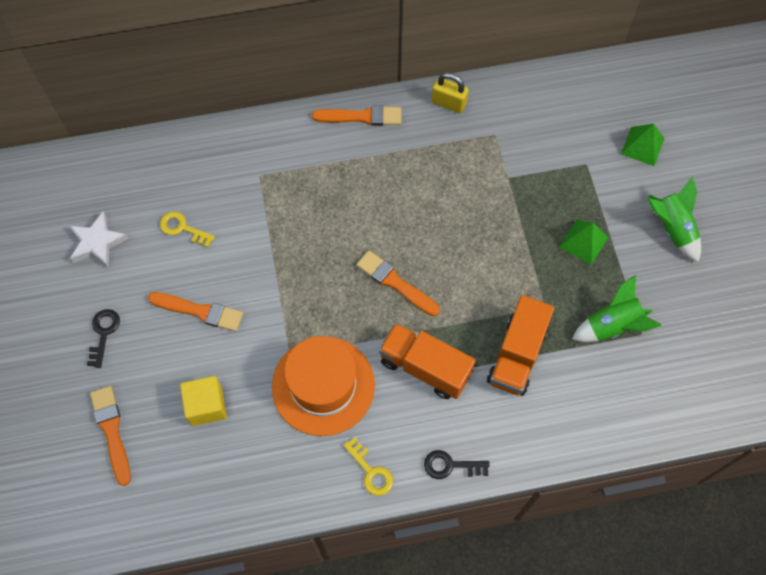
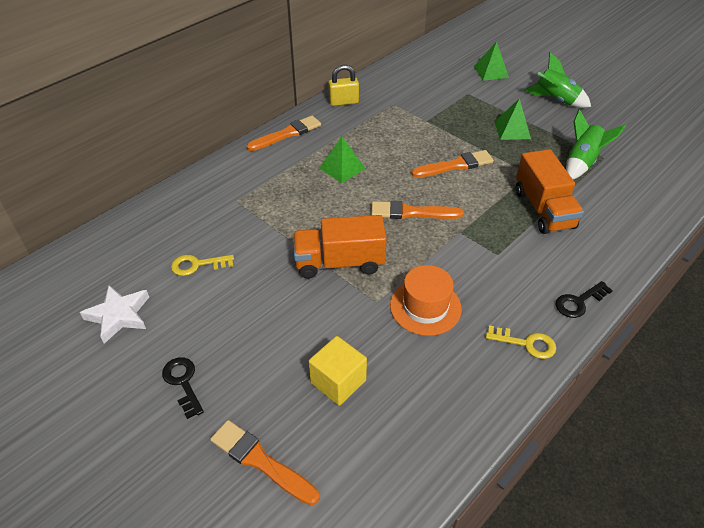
camera: 35 degrees left, 20 degrees down
(199, 311) = (266, 314): orange brush -> orange brush (455, 165)
(323, 385) = (425, 307): orange hat -> orange hat, size x0.66
(377, 192) = (342, 168): none -> green pyramid
(425, 367) = (489, 251): orange truck -> orange truck (339, 262)

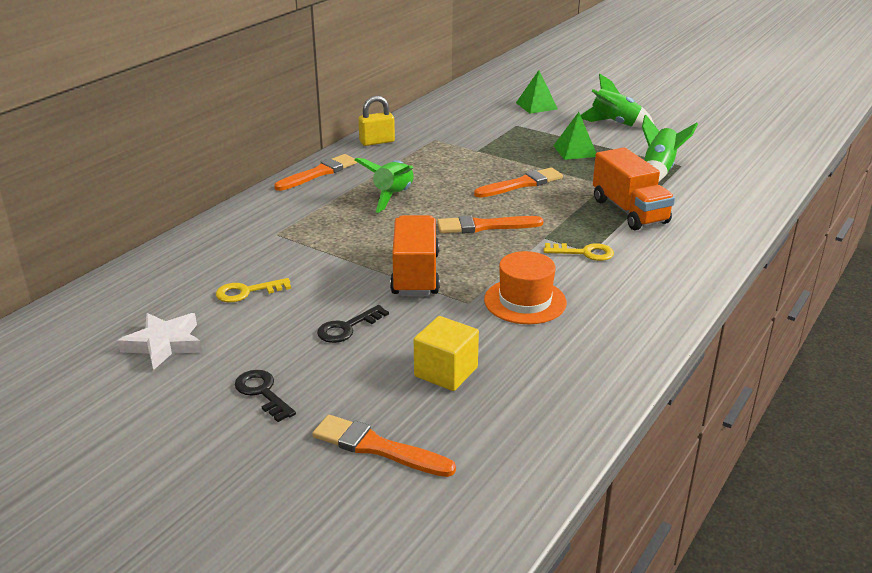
camera: 10 degrees left, 15 degrees down
(339, 262) = (415, 274): orange truck -> orange truck turned 105 degrees clockwise
(342, 168) = (393, 196): green pyramid -> green rocket
(526, 343) = (645, 319): yellow key -> yellow key (584, 253)
(579, 302) = (691, 281): black key -> black key (347, 327)

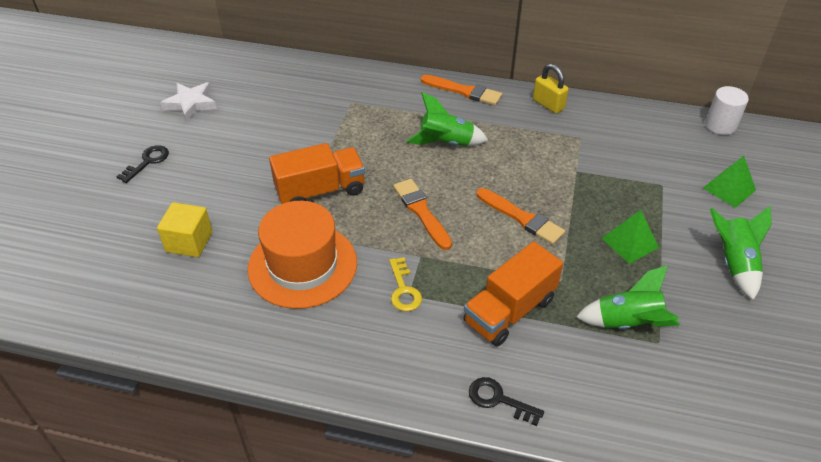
camera: 70 degrees right, 15 degrees up
(247, 292) = (264, 116): yellow key -> none
(347, 327) = (233, 176): black key -> black key (499, 400)
(377, 447) = (98, 230): orange brush -> none
(462, 90) = (720, 125): none -> white cylinder
(525, 301) = (302, 265): orange hat -> orange hat, size x1.51

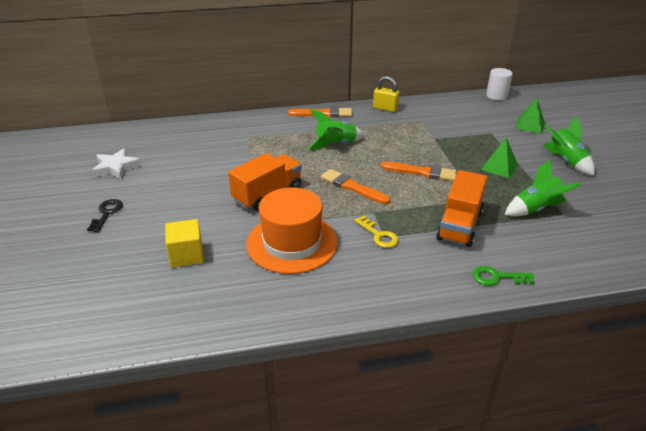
camera: 25 degrees left, 10 degrees down
(499, 400) = (497, 277): black key -> green key

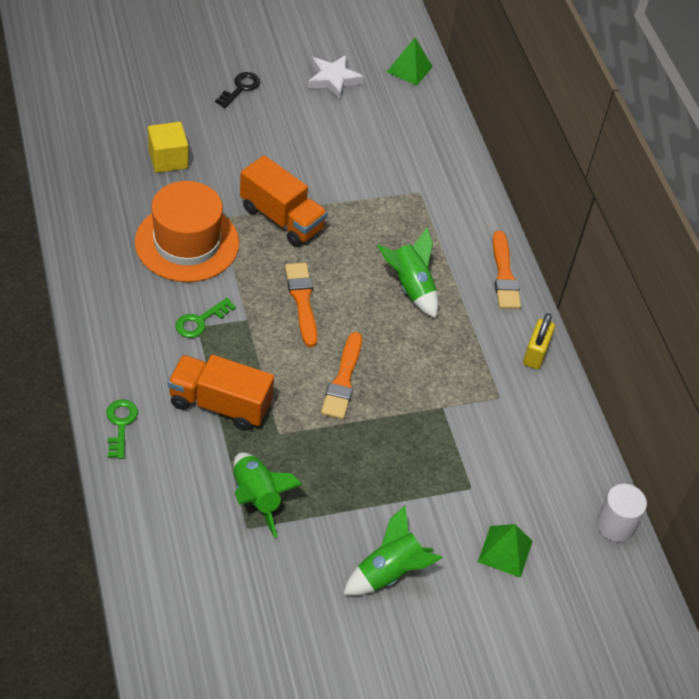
camera: 80 degrees right, 15 degrees up
(107, 213) = (240, 88): black key -> black key turned 60 degrees counterclockwise
(352, 187) = (302, 301): orange brush -> orange brush turned 45 degrees counterclockwise
(378, 235) = (200, 321): yellow key -> green key
(499, 167) = (364, 477): green pyramid -> green pyramid (409, 69)

